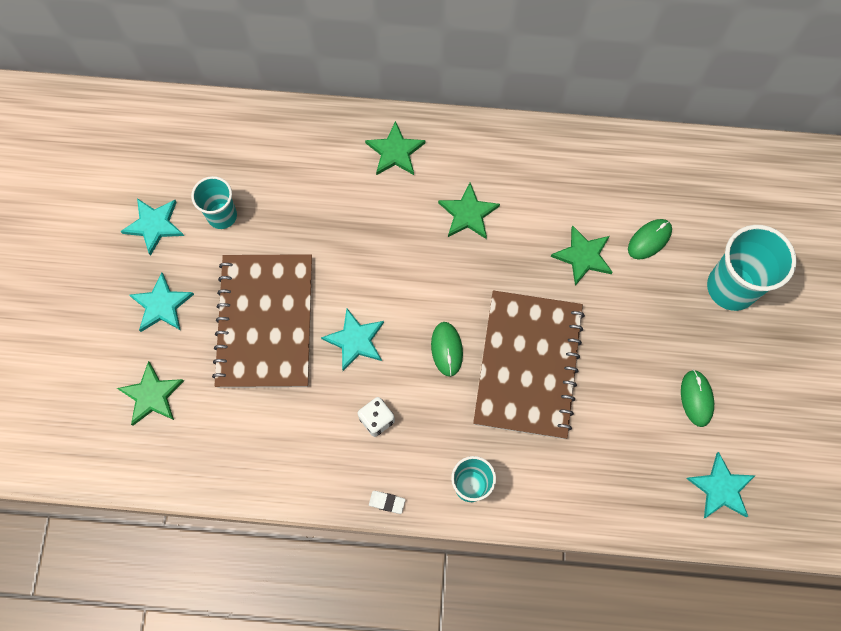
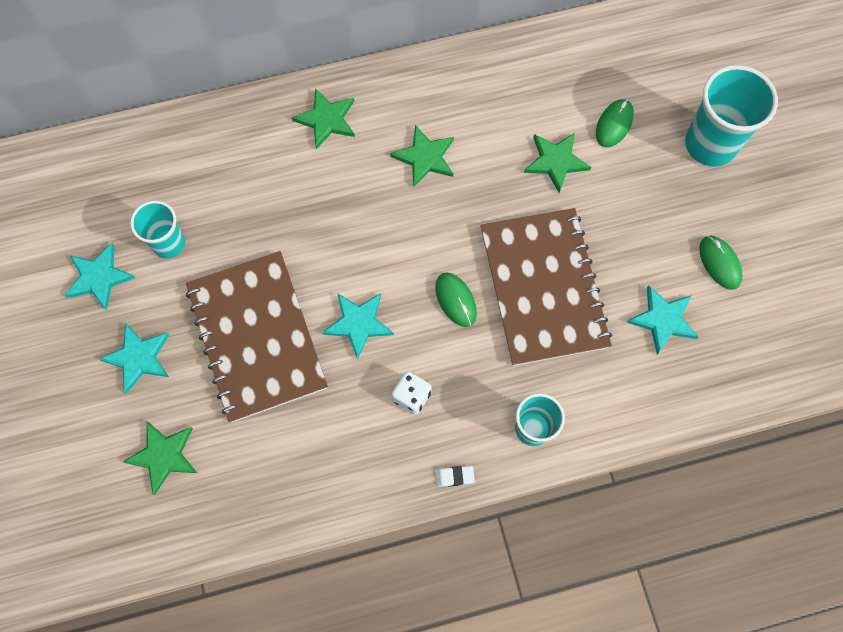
camera: 20 degrees left, 0 degrees up
(721, 488) = (777, 342): turquoise star -> turquoise star (663, 320)

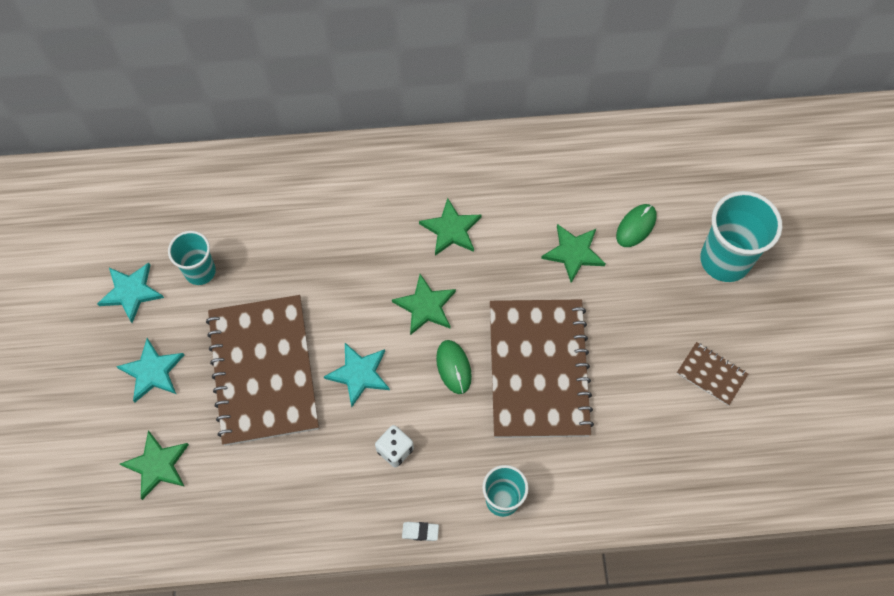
camera: 10 degrees right, 5 degrees down
(326, 119) = (366, 180): green star -> green star (425, 306)
(663, 320) = (646, 419): turquoise star -> none
(719, 263) = (711, 374): green mouse -> brown notebook

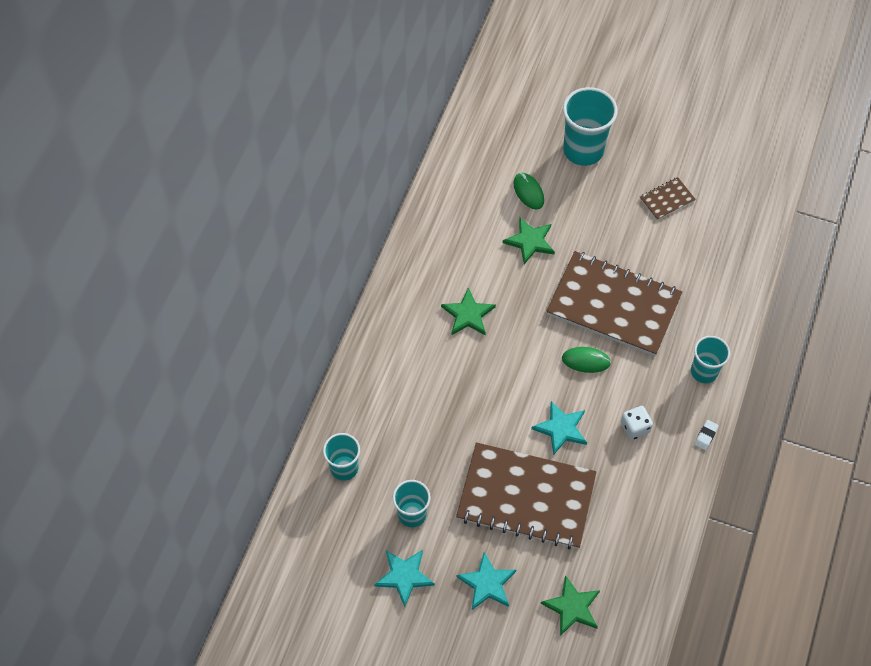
camera: 65 degrees left, 5 degrees down
(224, 191) = (344, 468): none -> turquoise cup
(425, 306) = (525, 359): green star -> none

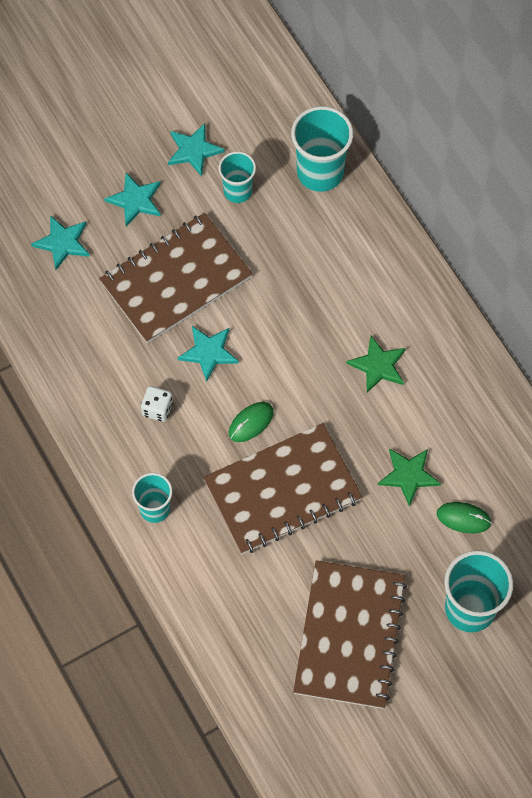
camera: 130 degrees right, 5 degrees up
(344, 468) = (320, 172): turquoise cup -> turquoise cup, size x1.64
(572, 607) = (63, 243): green star -> turquoise star
(666, 199) = (350, 636): brown notebook -> brown notebook, size x2.38
(705, 436) = (99, 457): white eraser -> none

